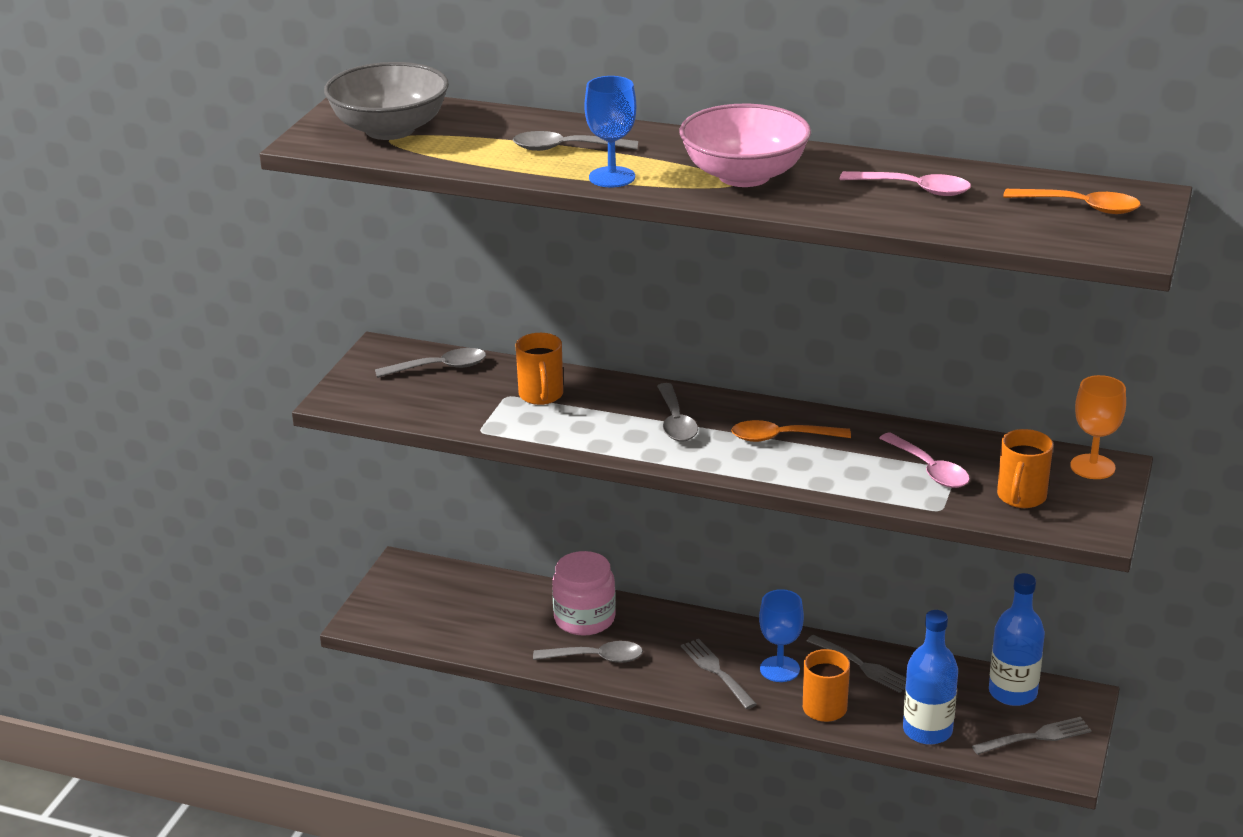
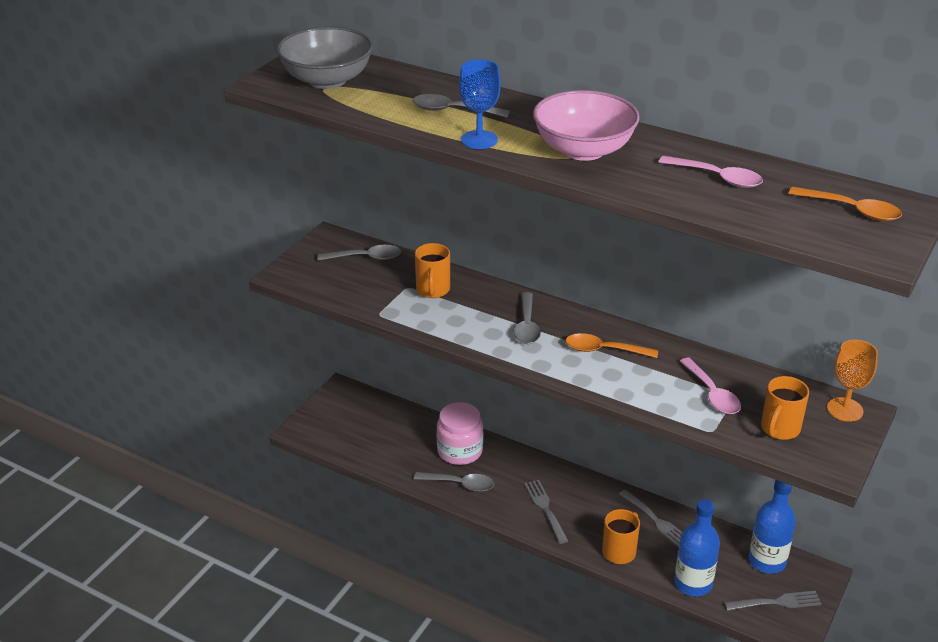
camera: 10 degrees right, 5 degrees up
(779, 669) = (593, 514): blue goblet -> none

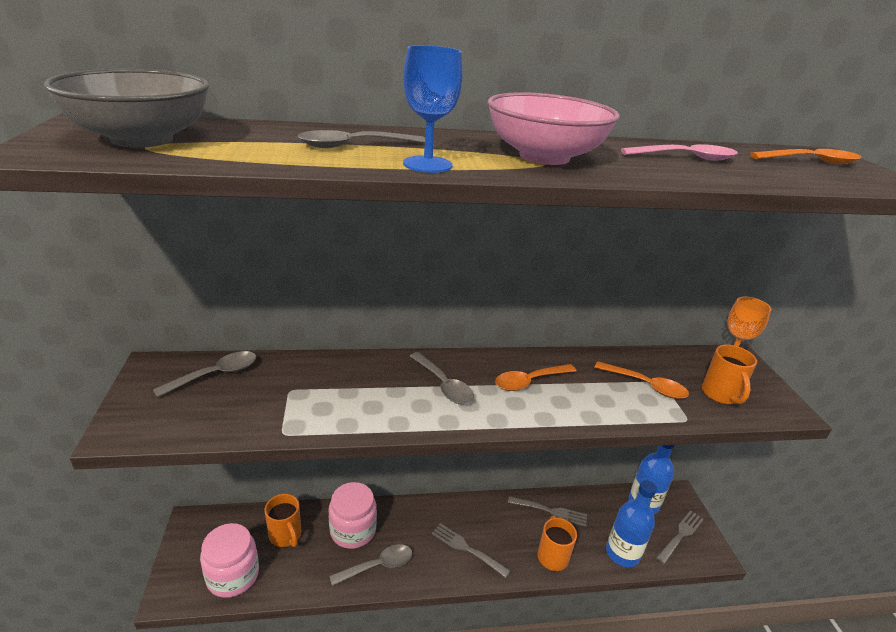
camera: 40 degrees left, 5 degrees down
(348, 439) = (233, 575): none -> pink jar
(433, 290) = (320, 384): orange mug -> orange mug (285, 535)
(712, 394) = (646, 386): pink spoon -> orange spoon

